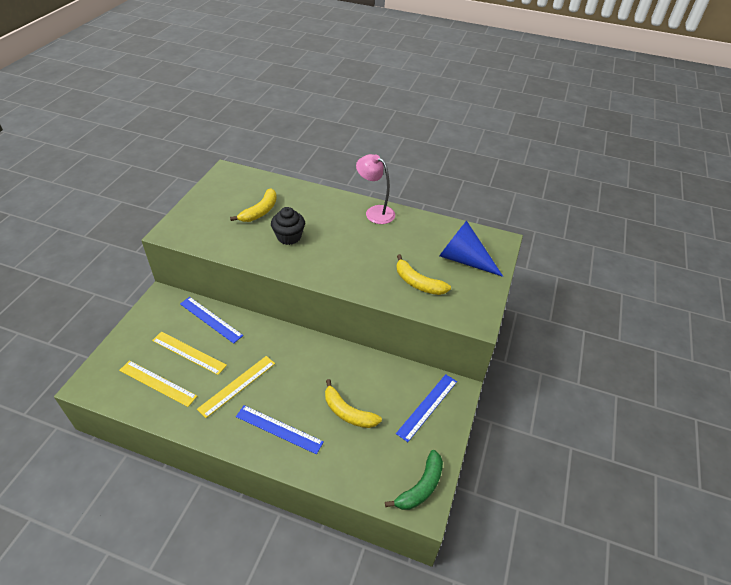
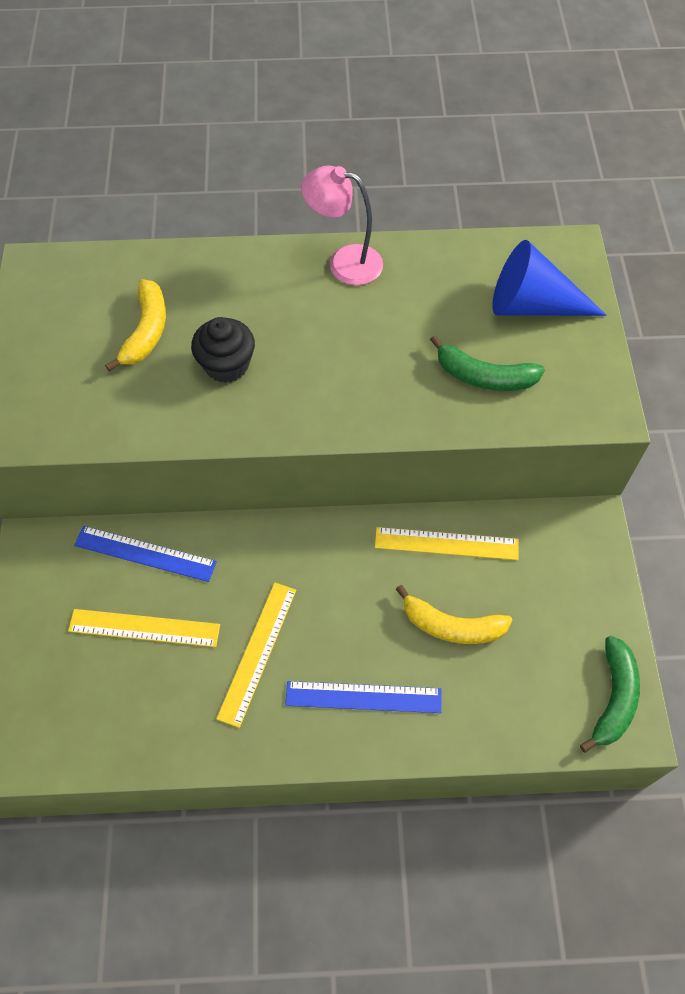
camera: 20 degrees left, 15 degrees up
(157, 383) = (125, 702): yellow ruler -> yellow ruler (446, 544)
(418, 283) = (484, 376): yellow banana -> green banana
(427, 406) = (562, 568): blue ruler -> none

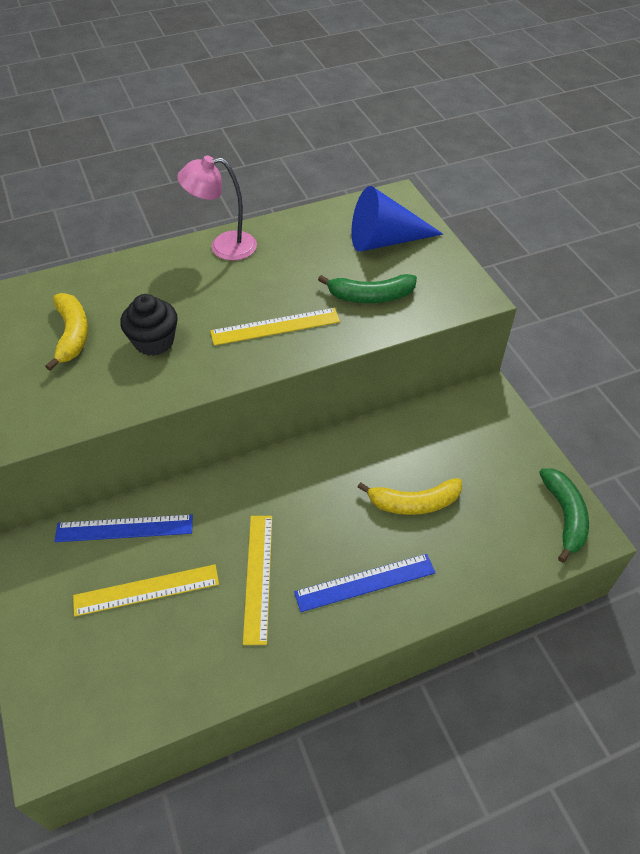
camera: 20 degrees left, 10 degrees down
(446, 544) = (382, 443): yellow ruler -> yellow ruler (275, 327)

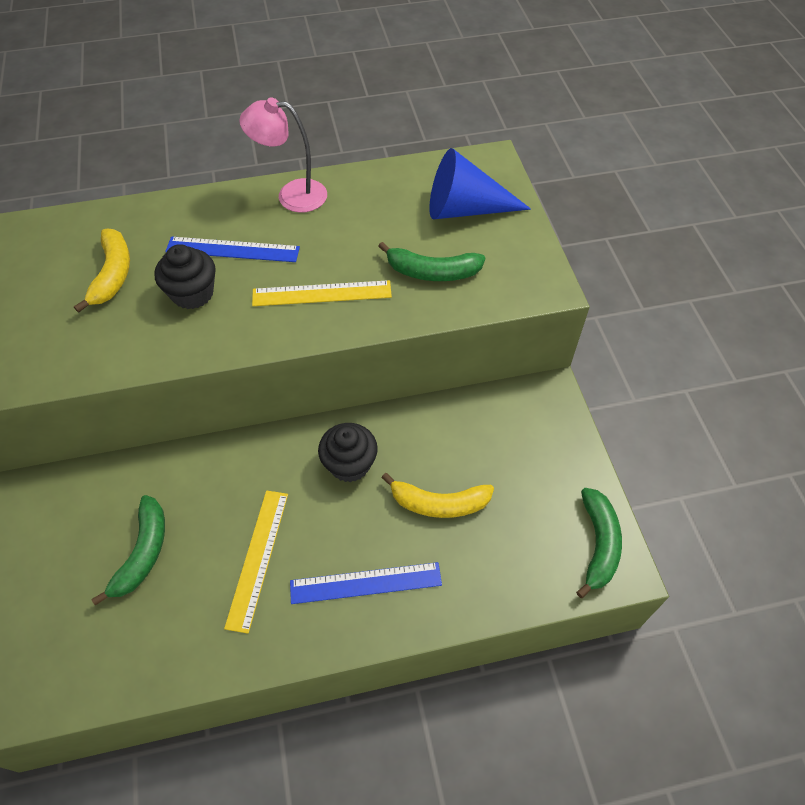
camera: 10 degrees right, 5 degrees up
(124, 528) = (137, 484): blue ruler -> blue ruler (232, 250)
(146, 590) = (143, 553): yellow ruler -> green banana
(323, 481) = (349, 464): none -> black cupcake

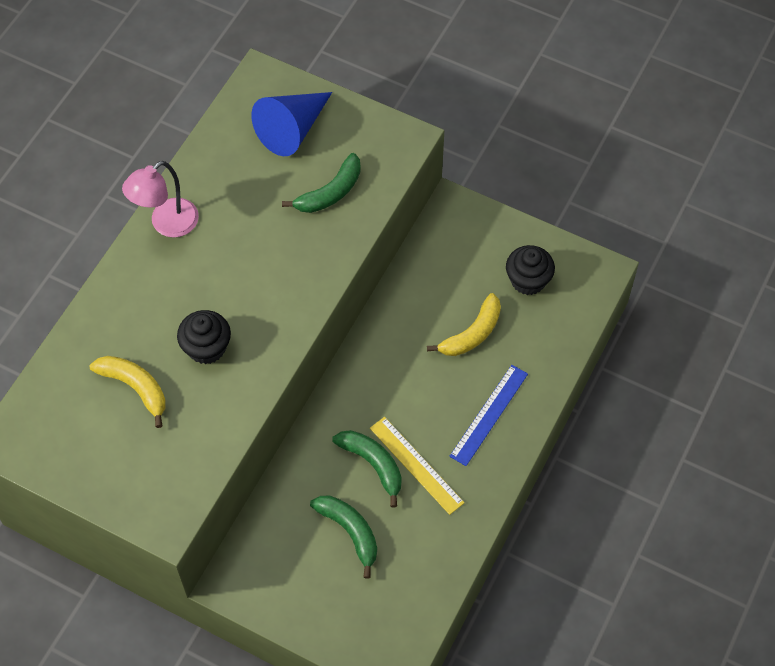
camera: 50 degrees left, 5 degrees up
(232, 250) = (187, 297): blue ruler -> none
(322, 294) = (285, 270): yellow ruler -> none
(349, 464) = (395, 364): black cupcake -> black cupcake (528, 280)
(598, 544) = (577, 269): green banana -> green banana (373, 464)

